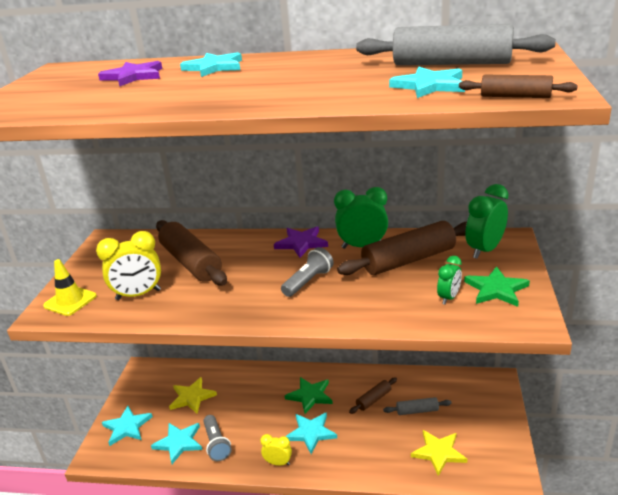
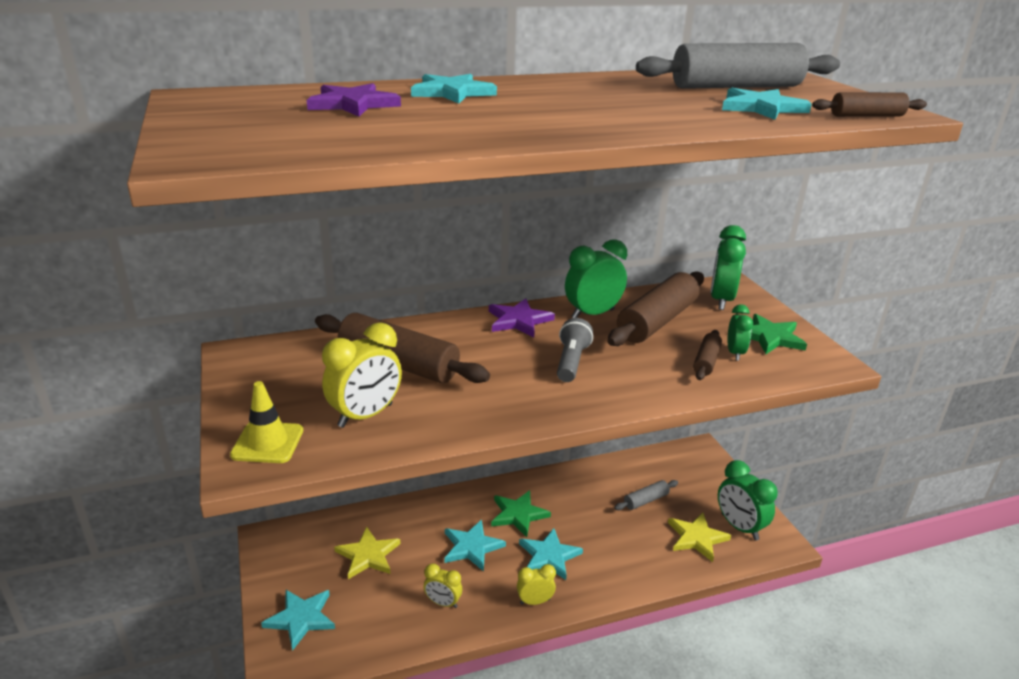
camera: 30 degrees left, 0 degrees up
(179, 443) = (391, 616): turquoise star -> turquoise star (472, 547)
(216, 444) = (443, 603): grey flashlight -> yellow clock
(374, 399) = (592, 500): brown rolling pin -> brown rolling pin (706, 361)
(483, 454) = (739, 527): none -> green clock

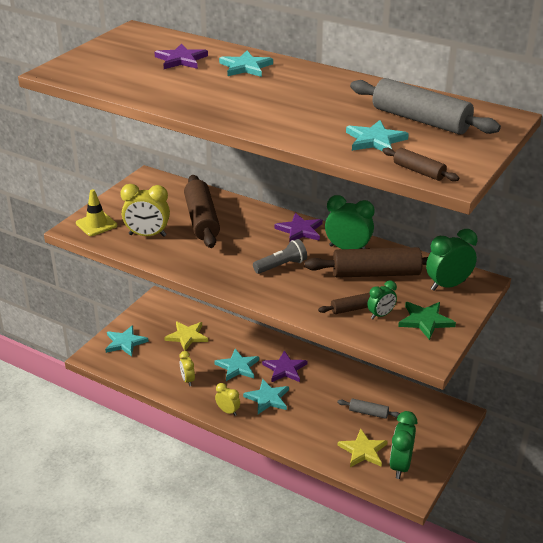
camera: 50 degrees right, 5 degrees up
(518, 514) = (285, 369): green star -> purple star

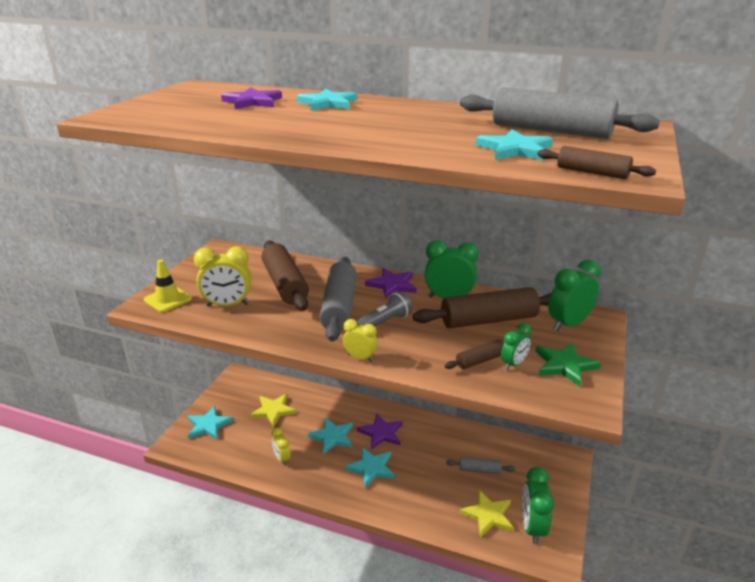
camera: 10 degrees left, 5 degrees down
(228, 411) = (332, 489): yellow clock -> yellow clock (360, 358)
(245, 247) = (339, 307): none -> grey rolling pin

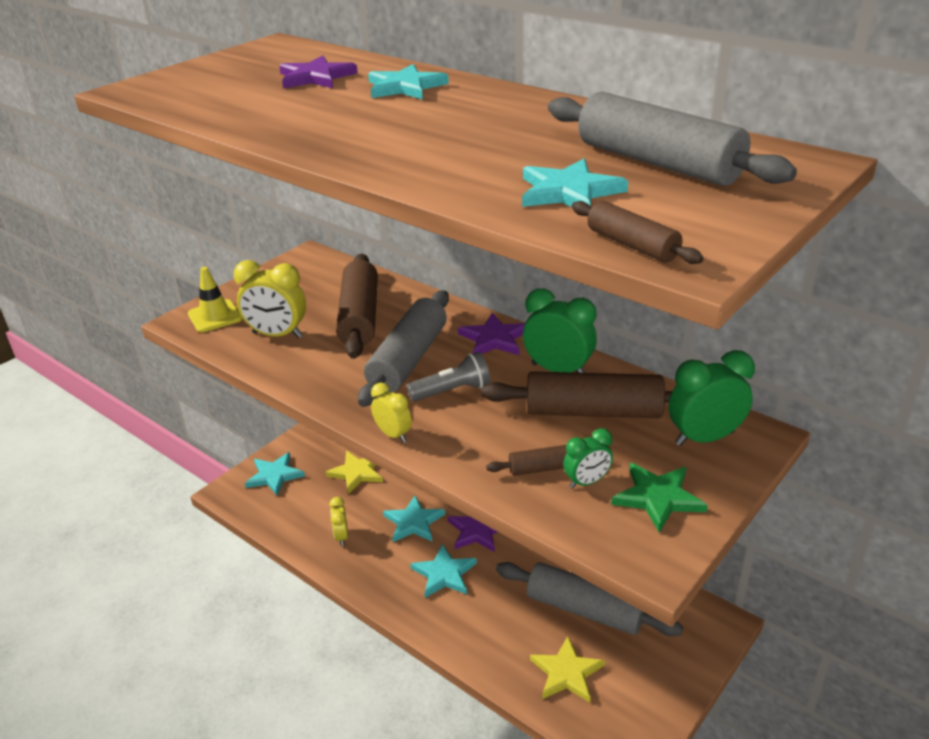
camera: 20 degrees right, 5 degrees up
(479, 470) = (584, 610): grey rolling pin -> grey rolling pin, size x2.03
(532, 527) = (619, 704): green clock -> none

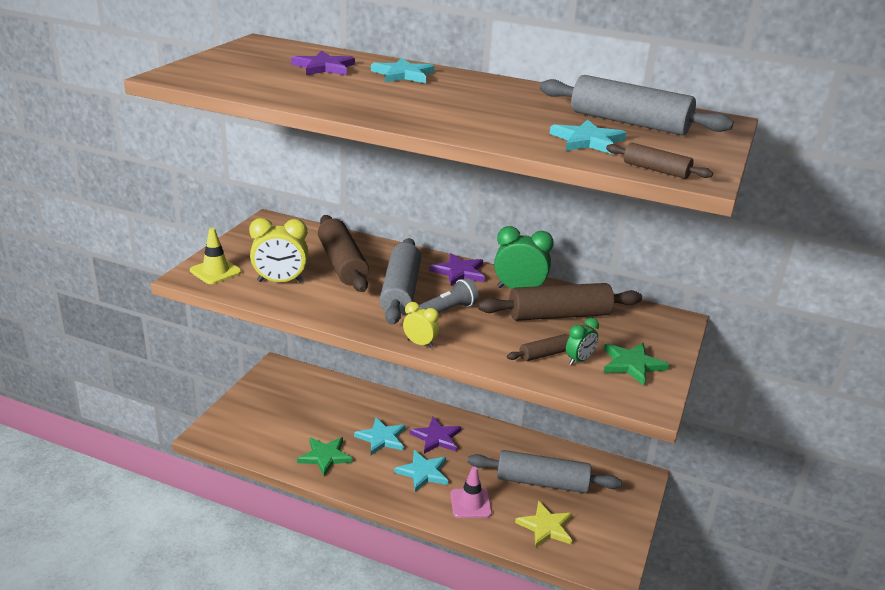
camera: 20 degrees left, 5 degrees down
(274, 475) = (243, 417): turquoise star -> none
(341, 536) = (325, 456): yellow clock -> green star
(357, 473) = (317, 406): yellow star -> none
(485, 624) = (470, 503): none -> pink traffic cone
(704, 438) = (643, 325): green clock -> none

